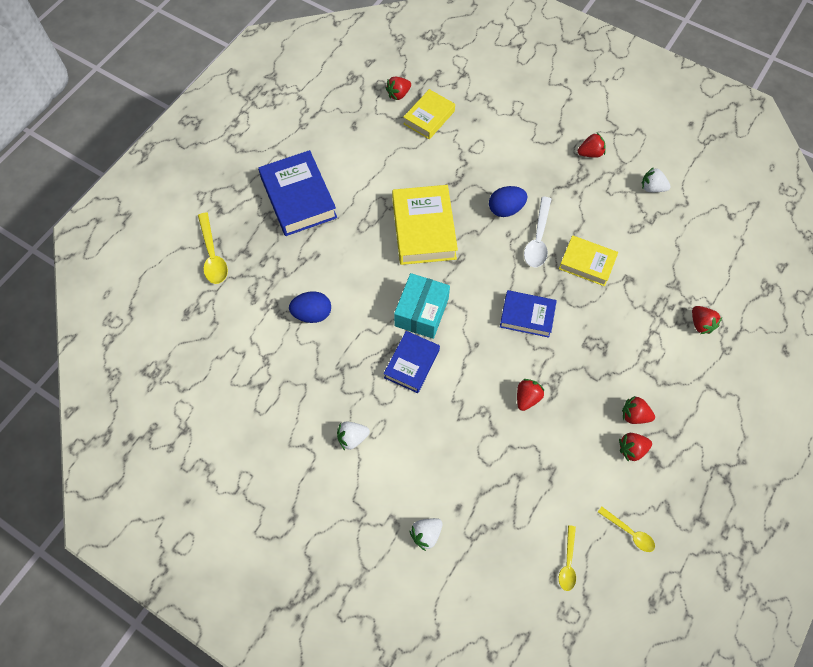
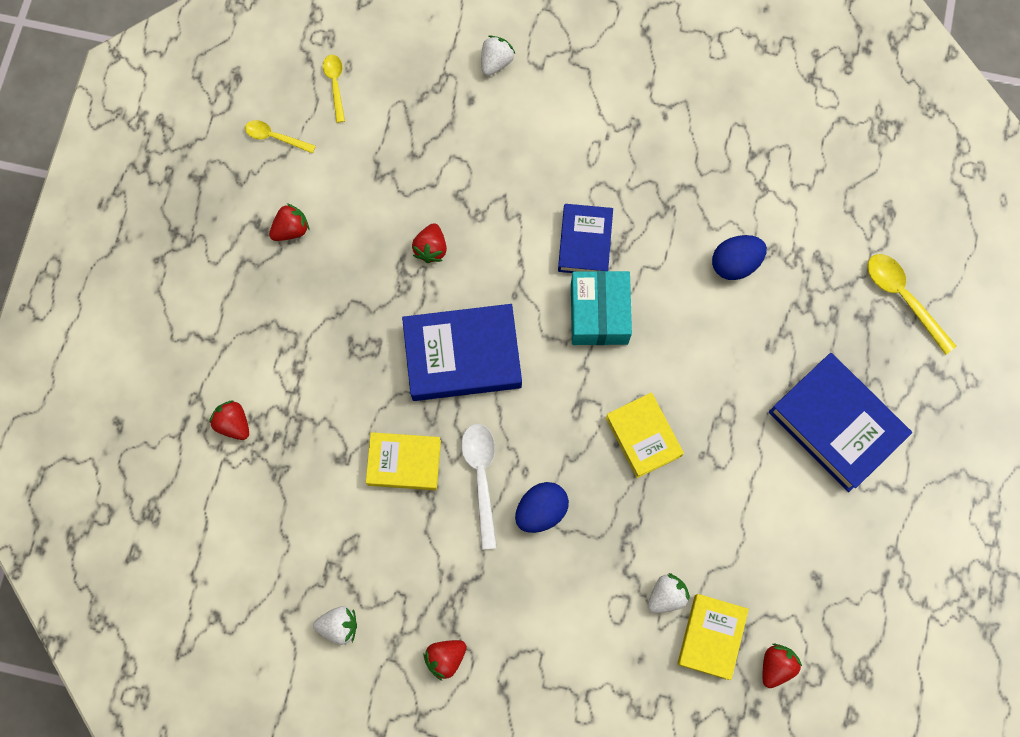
camera: 160 degrees right, 10 degrees up
(352, 438) = (618, 133): white strawberry -> white strawberry (666, 596)
(423, 229) = (643, 436): yellow book -> yellow book, size x0.62
(527, 316) = (462, 356): blue book -> blue book, size x1.61
(634, 415) = (296, 271): red strawberry -> none

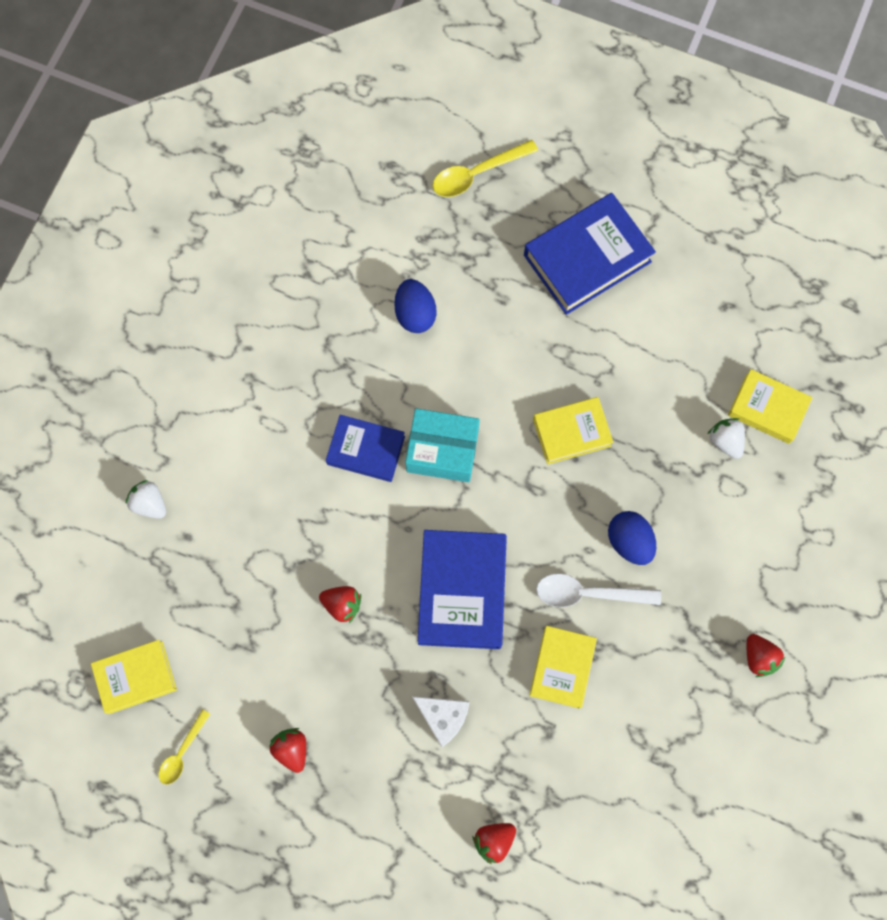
camera: 80 degrees left, 0 degrees up
(335, 85) = (136, 677): yellow spoon -> yellow book
(339, 626) = (716, 758): white strawberry -> none
(340, 358) = (443, 717): none -> white cheese
(776, 666) = (799, 358): red strawberry -> none

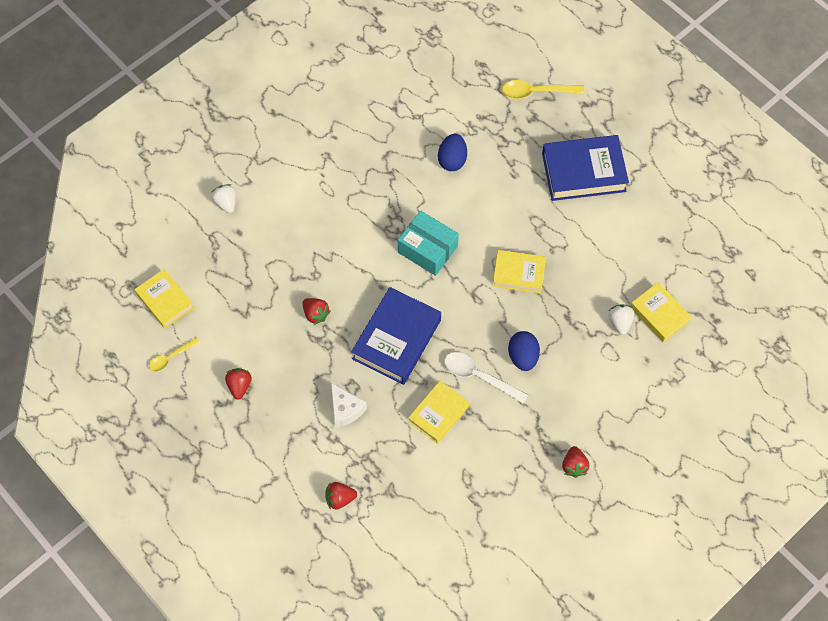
camera: 25 degrees right, 10 degrees down
(136, 677) = (165, 301): yellow book -> yellow book turned 45 degrees clockwise
(366, 450) = (378, 228): blue book -> none

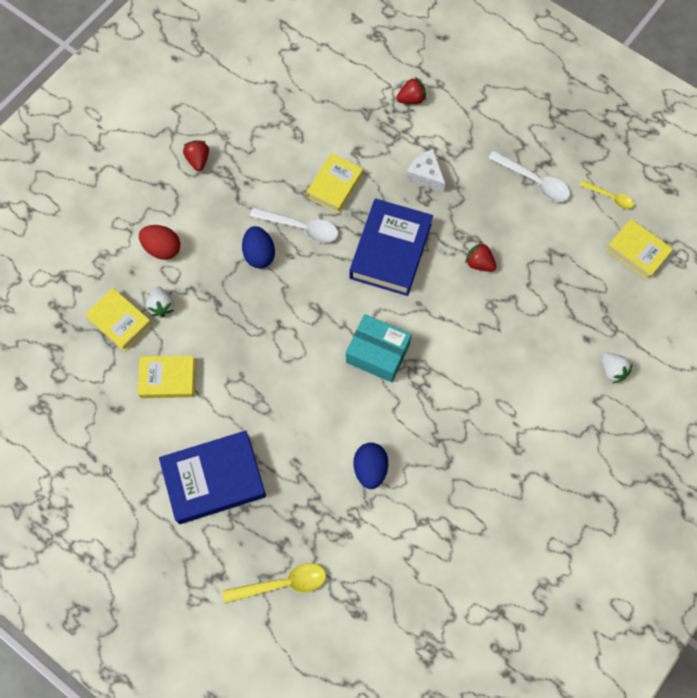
camera: 170 degrees right, 5 degrees up
(171, 357) = (610, 197): yellow spoon -> yellow spoon turned 75 degrees clockwise
(239, 386) = (534, 181): red strawberry -> white spoon
(518, 274) = (275, 342): yellow book -> yellow book (168, 378)
(616, 377) = (162, 248): none -> red egg

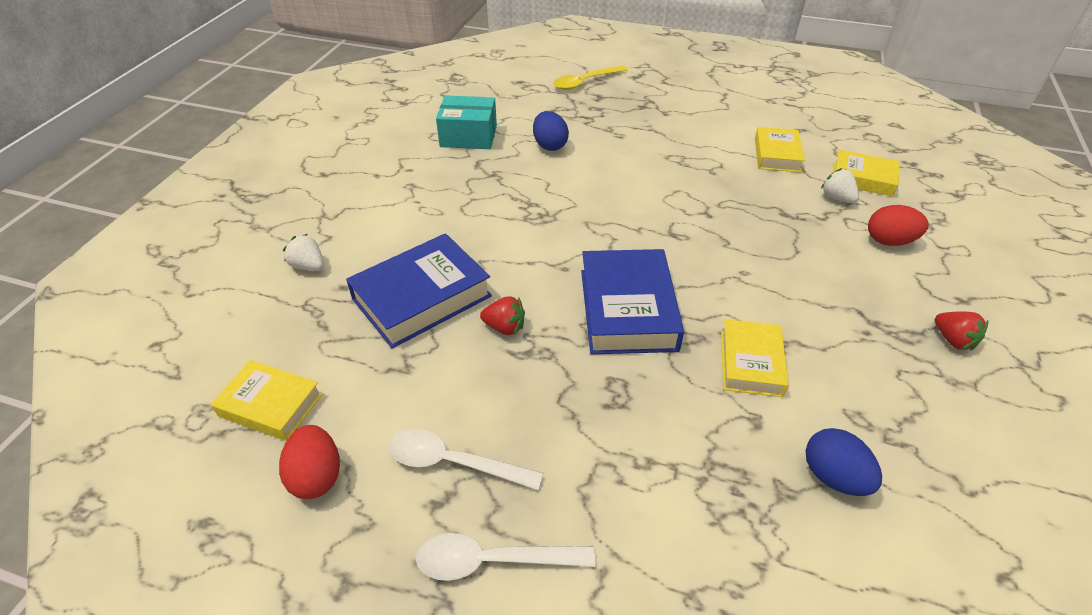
camera: 160 degrees right, 25 degrees down
(168, 378) = (776, 155): yellow book -> yellow book turned 60 degrees counterclockwise
(214, 479) = (680, 113): blue book -> blue book (421, 297)
(259, 254) = (780, 264): blue egg -> blue egg (833, 476)
(300, 228) = (756, 302): white spoon -> white spoon (493, 560)
(377, 353) = (588, 217): turquoise box -> turquoise box (468, 136)
(411, 99) = (725, 545): red strawberry -> none
(425, 176) = (631, 417): white cheese -> none
(610, 197) = (317, 476): yellow spoon -> red egg

